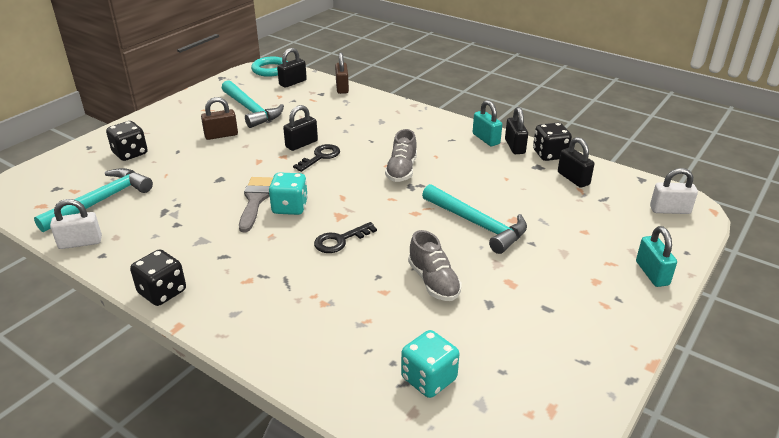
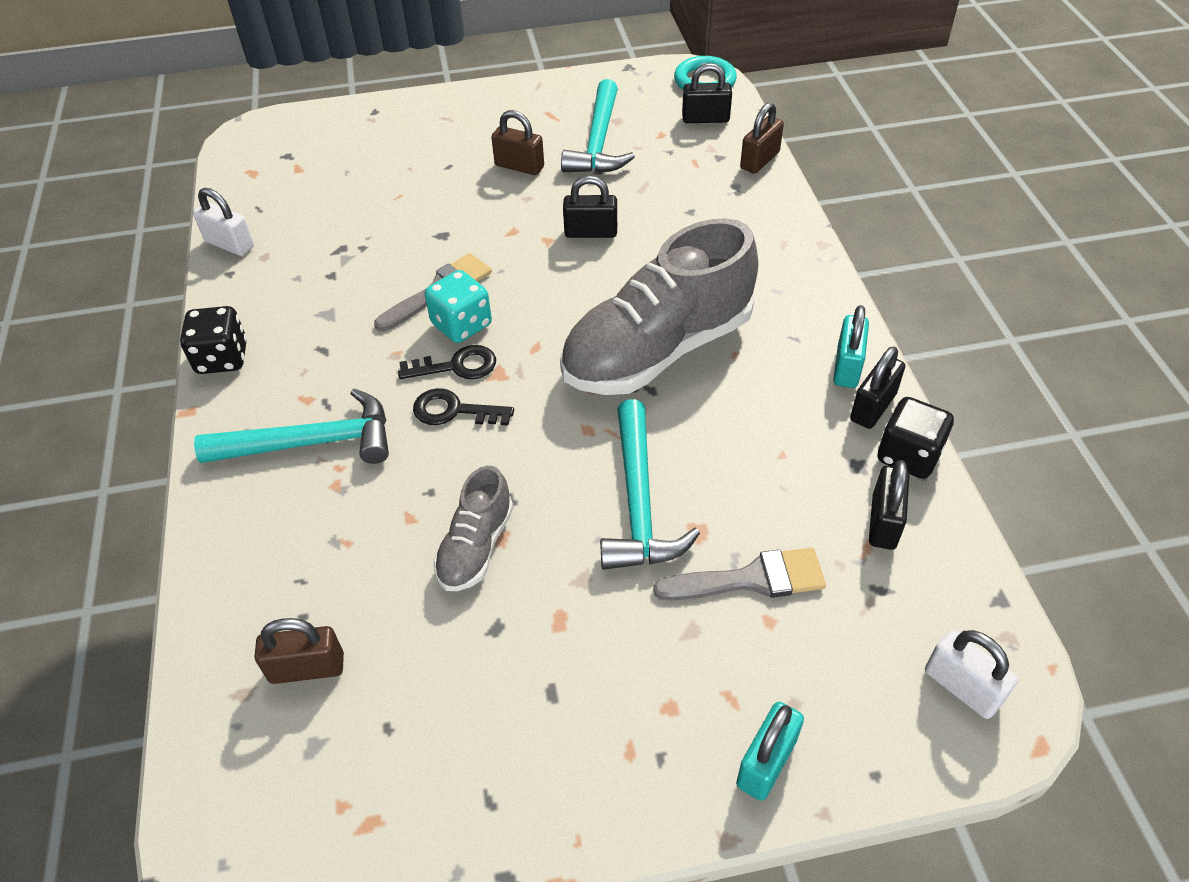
camera: 45 degrees right, 15 degrees up
(101, 201) = (303, 198): turquoise hammer -> turquoise hammer (311, 442)
(130, 153) = (400, 143): black dice -> none
(320, 157) = (587, 267): black key -> black key (456, 366)
(401, 170) = (657, 350): grey shoe -> grey shoe, size x2.07
(429, 379) = (307, 668): turquoise dice -> brown padlock
(558, 223) = (751, 579): none -> grey brush

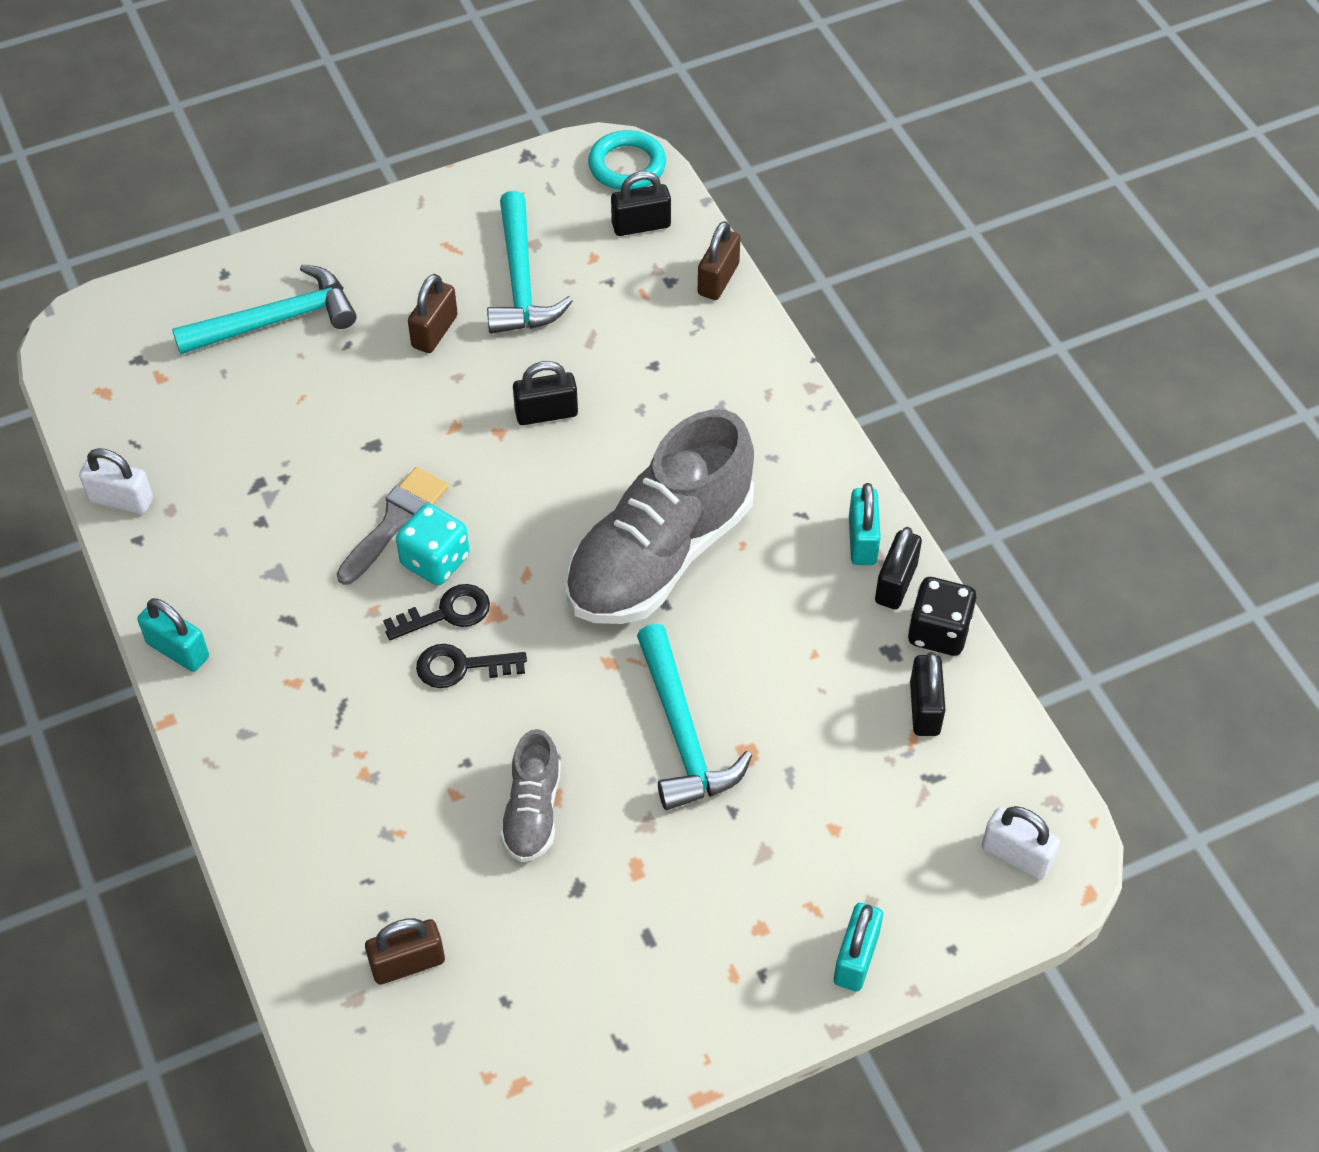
camera: 15 degrees left, 5 degrees up
(222, 358) = (178, 650): black dice -> turquoise padlock
(311, 442) = (319, 732): turquoise hammer -> turquoise hammer (276, 320)
(519, 166) = (434, 332): brown padlock -> brown padlock turned 75 degrees counterclockwise
(751, 579) = (809, 791): grey brush -> none

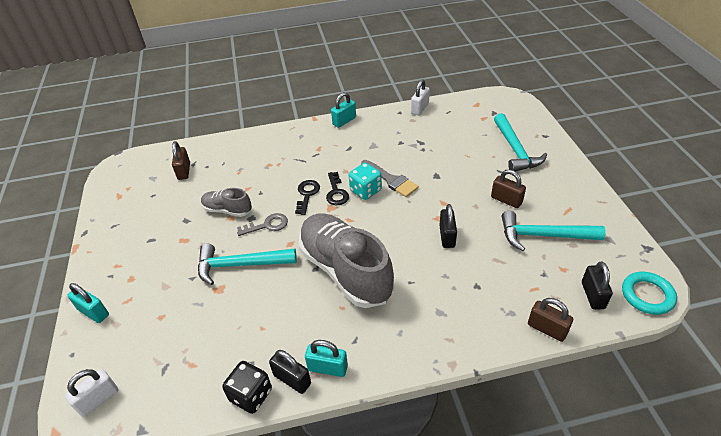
camera: 105 degrees right, 10 degrees down
(566, 717) = (267, 225): none -> grey key
(924, 708) = (206, 375): black padlock -> none

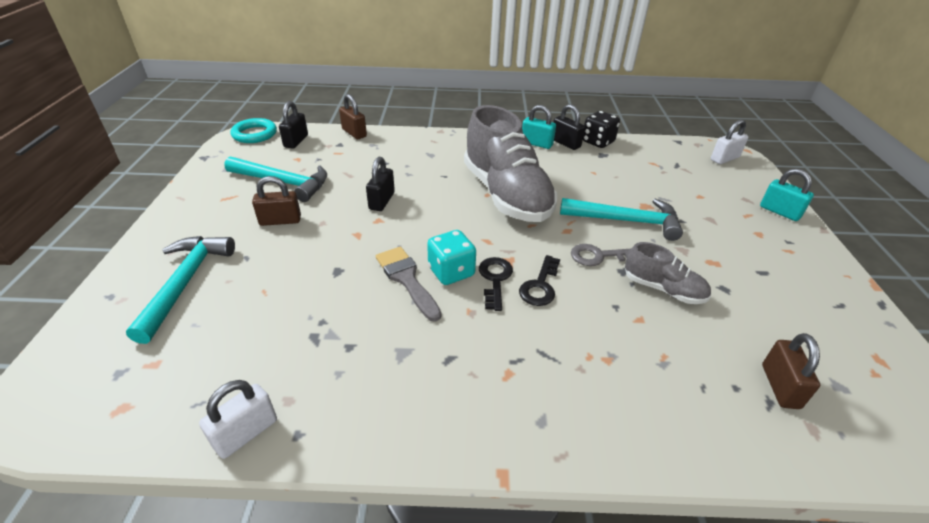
camera: 170 degrees left, 5 degrees down
(344, 121) = (434, 442): turquoise padlock -> none
(506, 200) = (280, 221): brown padlock -> brown padlock turned 60 degrees counterclockwise

